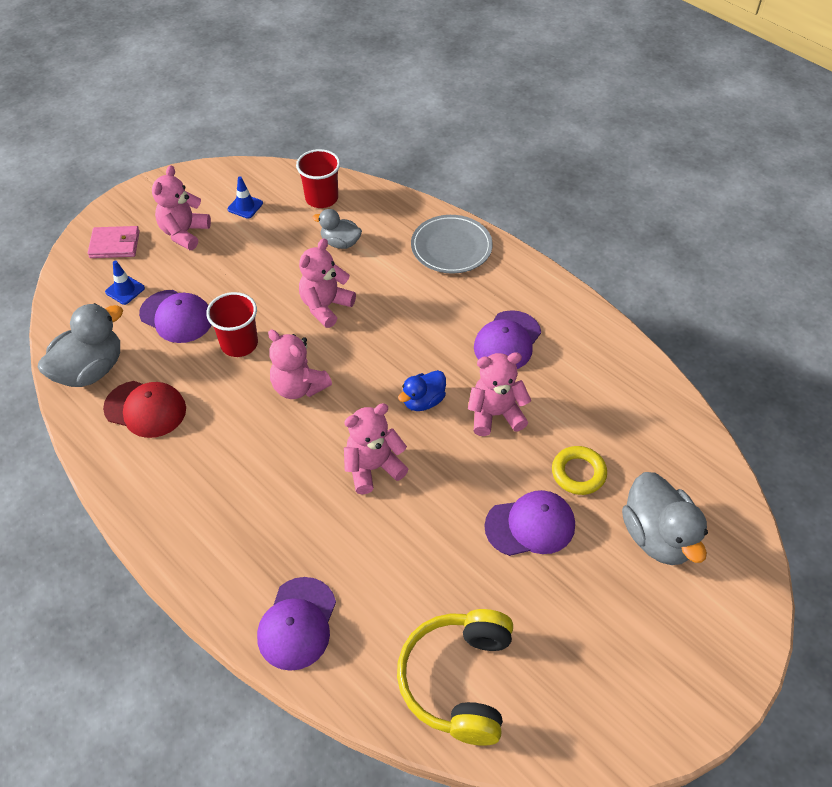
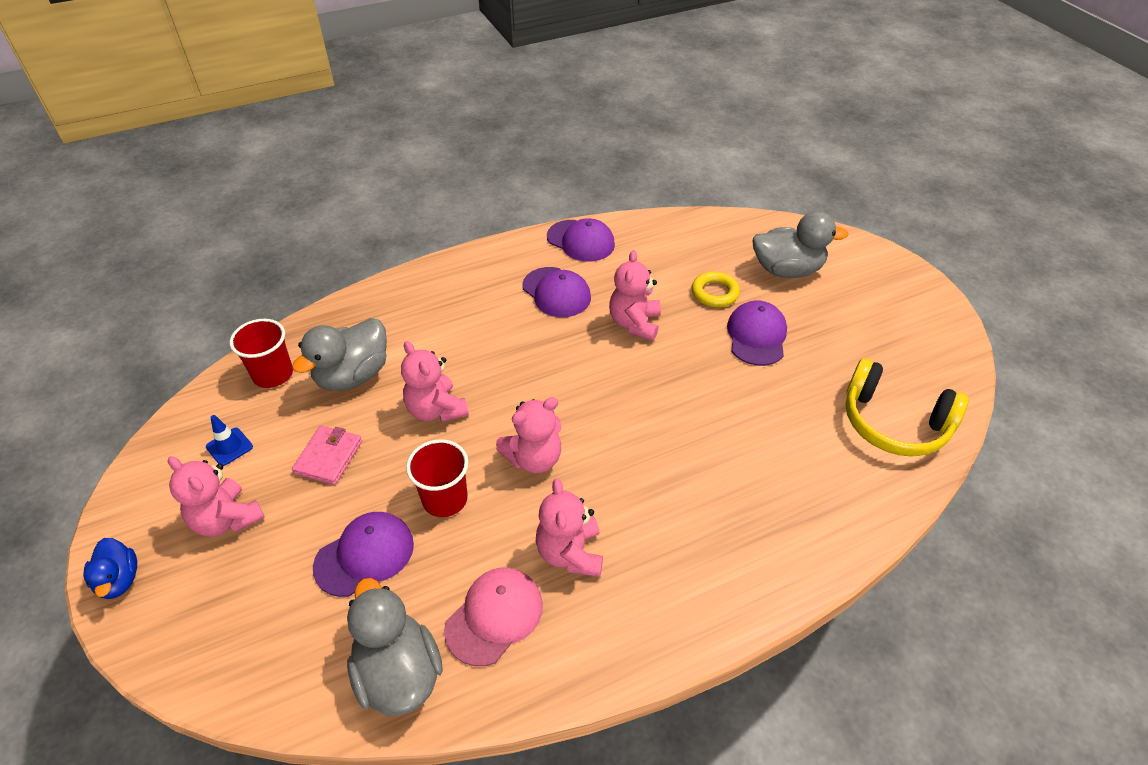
camera: 70 degrees left, 5 degrees down
(115, 244) = (186, 606): pink wallet -> pink wallet (328, 457)
(125, 290) = (281, 607): blue traffic cone -> none
(145, 409) = (494, 616): red cap -> pink cap
(297, 623) = (819, 526): purple cap -> purple cap (581, 241)
(340, 243) = (353, 375): grey duck -> grey duck, size x1.71
(373, 468) = (660, 423): pink teddy bear -> pink teddy bear (570, 553)
(423, 401) = (598, 367): blue duck -> blue duck (119, 580)
(451, 247) = (419, 295): grey plate -> none

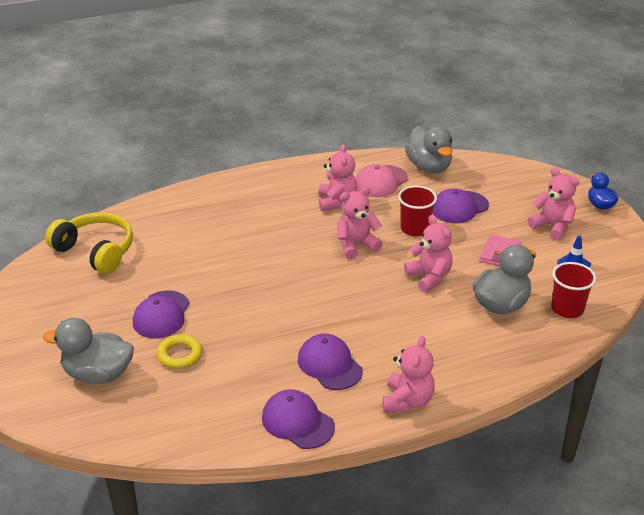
camera: 175 degrees left, 10 degrees down
(634, 323) = (263, 331): pink teddy bear -> pink teddy bear (407, 401)

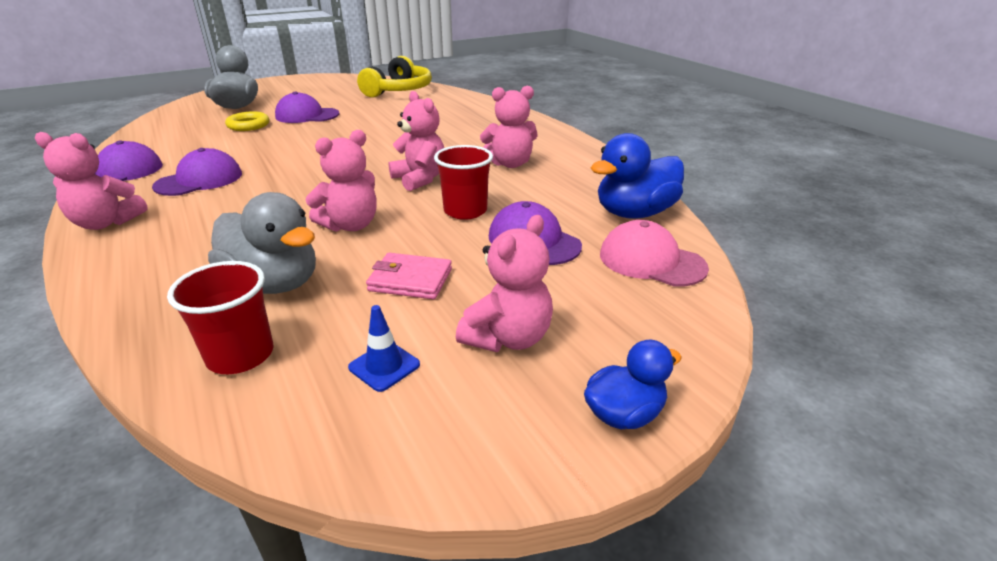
camera: 80 degrees right, 5 degrees down
(380, 181) = (571, 184): pink cap -> pink cap (651, 261)
(429, 167) = (634, 213): grey duck -> blue duck

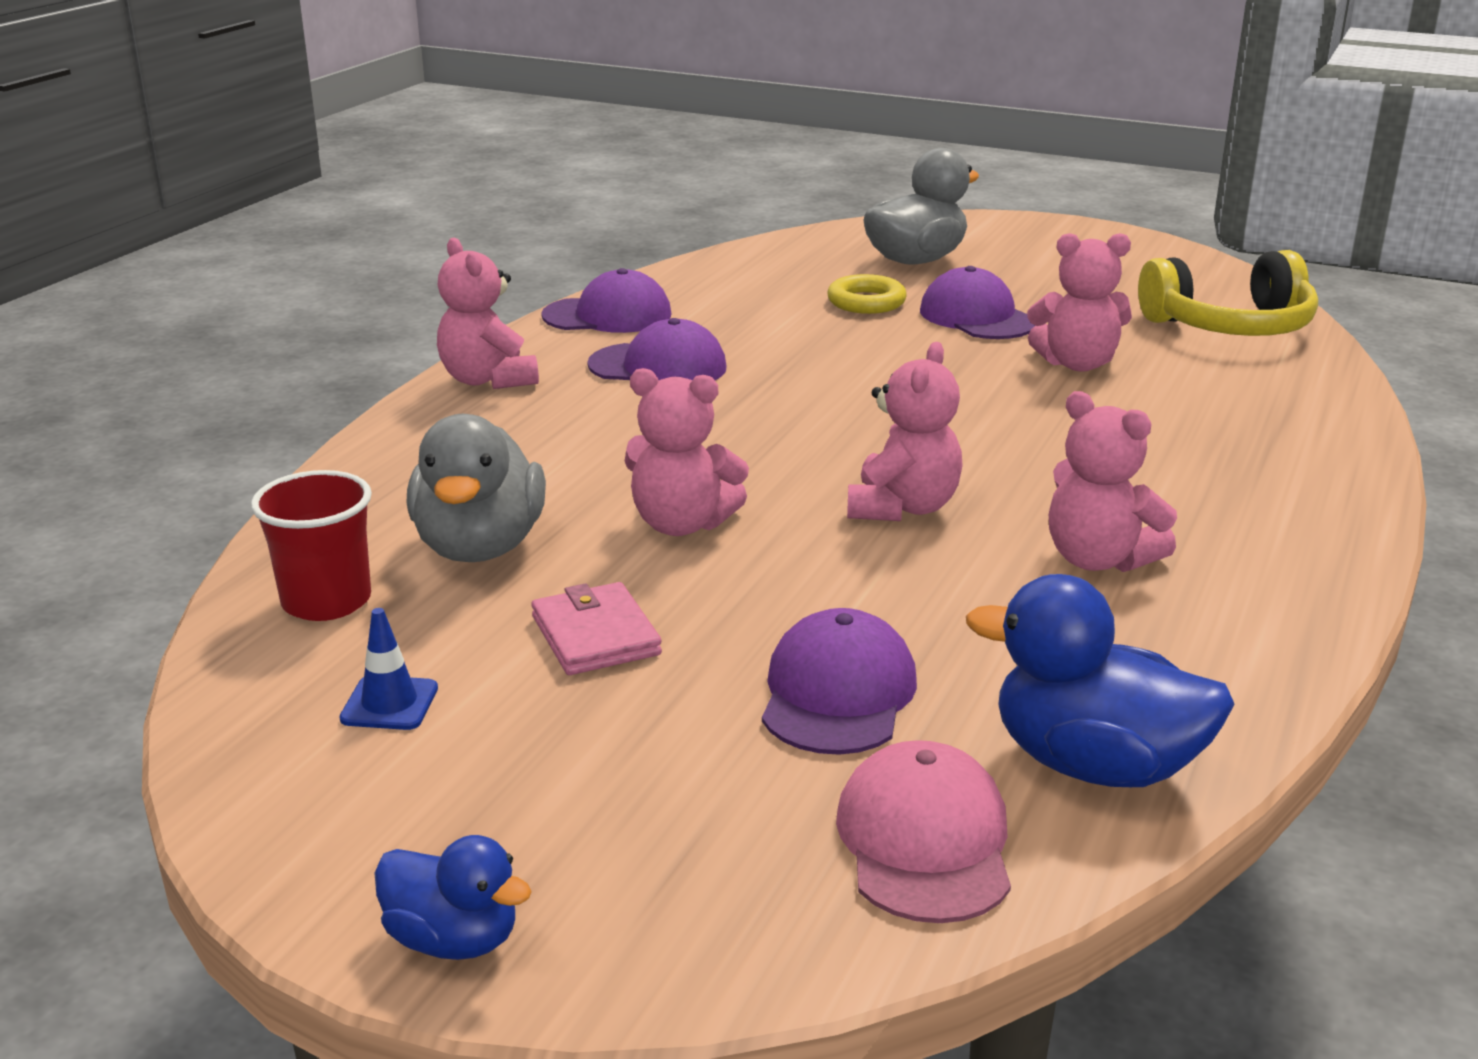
camera: 55 degrees right, 5 degrees down
(465, 211) = (852, 592): red cup -> none
(508, 338) = (537, 774): pink teddy bear -> pink teddy bear (1077, 364)

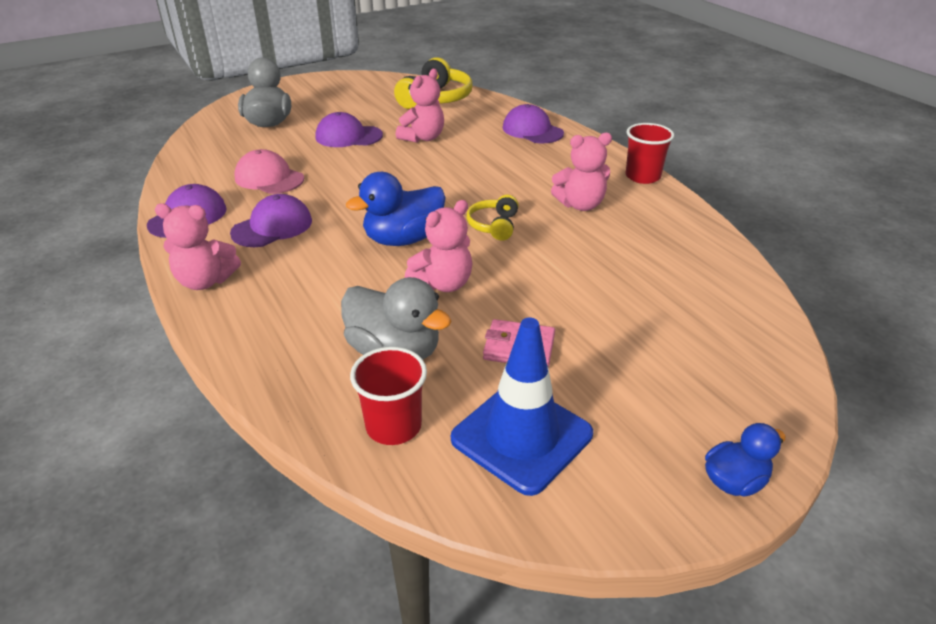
camera: 55 degrees left, 10 degrees up
(389, 704) = (521, 436): blue traffic cone -> blue traffic cone, size x2.34
(837, 693) = (624, 302): purple cap -> purple cap (532, 130)
(866, 302) = (292, 151): yellow ring -> none
(903, 508) = (494, 225): pink teddy bear -> yellow headphones
(924, 841) = (739, 326): pink cap -> pink cap (269, 178)
(1094, 765) = (715, 269): blue duck -> blue duck (403, 239)
(1324, 590) = (642, 176): none -> red cup

